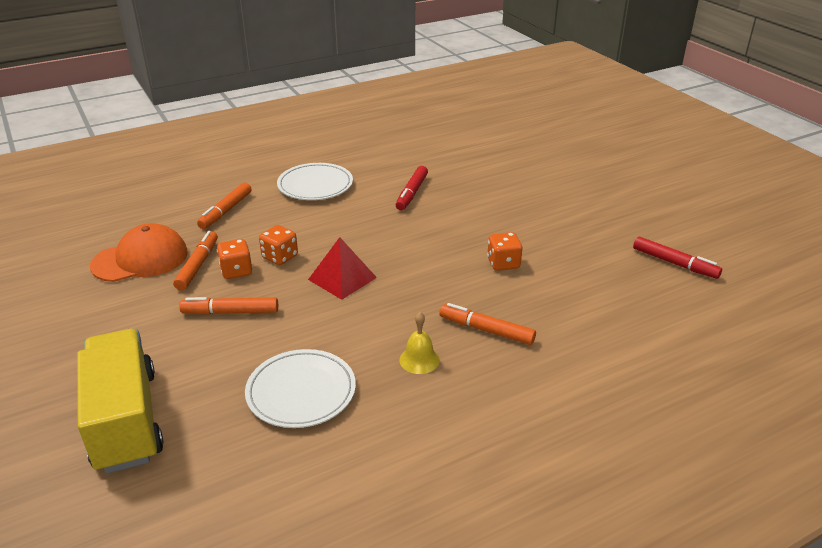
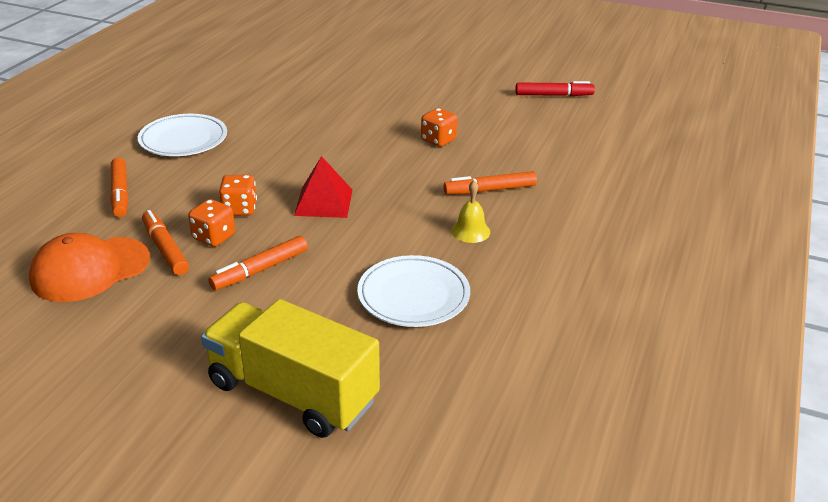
camera: 40 degrees left, 0 degrees up
(140, 259) = (90, 269): orange cap -> orange cap turned 150 degrees counterclockwise
(412, 193) = (287, 115): red marker -> none

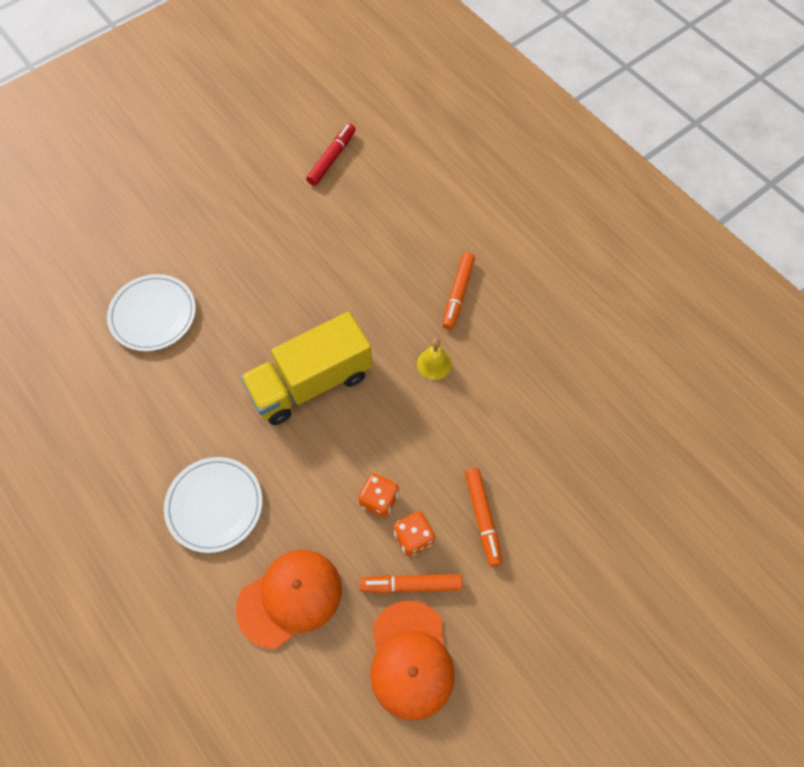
camera: 60 degrees left, 30 degrees up
(120, 193) = (290, 598): orange marker -> orange cap
(292, 392) = (643, 552): yellow truck -> yellow truck (311, 383)
(324, 202) = (406, 426): red pyramid -> none
(413, 295) = (571, 421): white plate -> white plate (153, 315)
(438, 140) = (355, 288): orange dice -> none
(470, 231) = (508, 339): yellow bell -> yellow bell (434, 364)

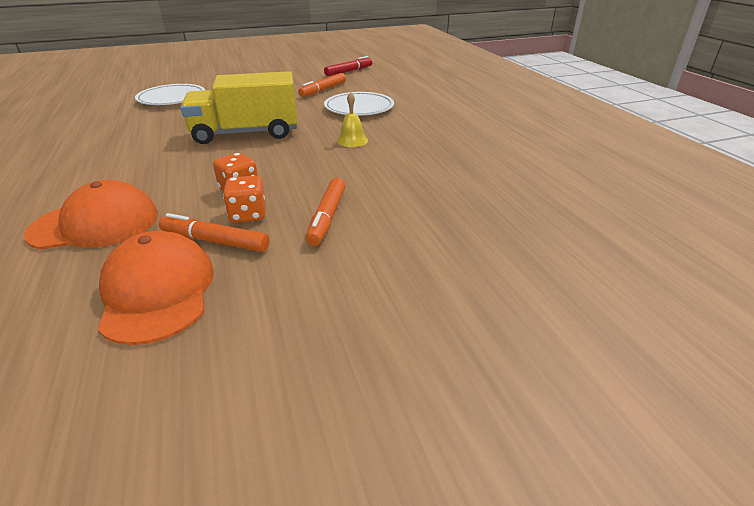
camera: 20 degrees right, 30 degrees down
(214, 505) = (104, 168): white plate -> white plate (359, 108)
(411, 659) = (157, 292): orange cap -> orange cap turned 150 degrees clockwise
(458, 294) = (397, 119): orange marker -> orange marker (323, 90)

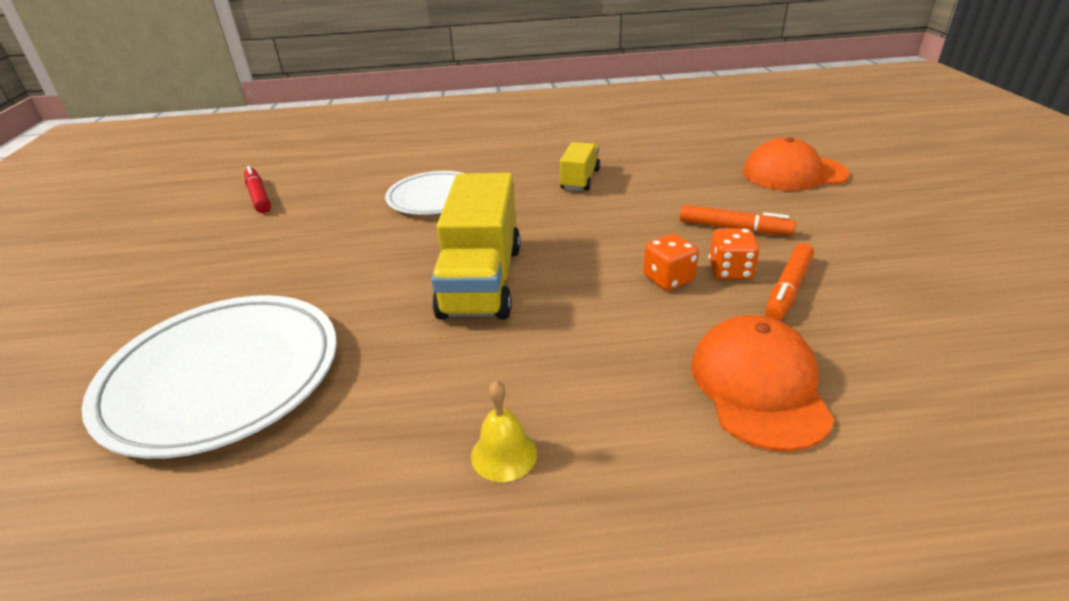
camera: 75 degrees left, 0 degrees up
(157, 292) = (886, 316): orange cap -> orange cap (794, 173)
(172, 98) = (222, 377): white plate -> white plate, size x1.60
(323, 90) = (333, 219): orange marker -> none
(352, 140) = (545, 207): yellow bell -> yellow bell (504, 454)
(409, 148) = (580, 180): none -> yellow truck

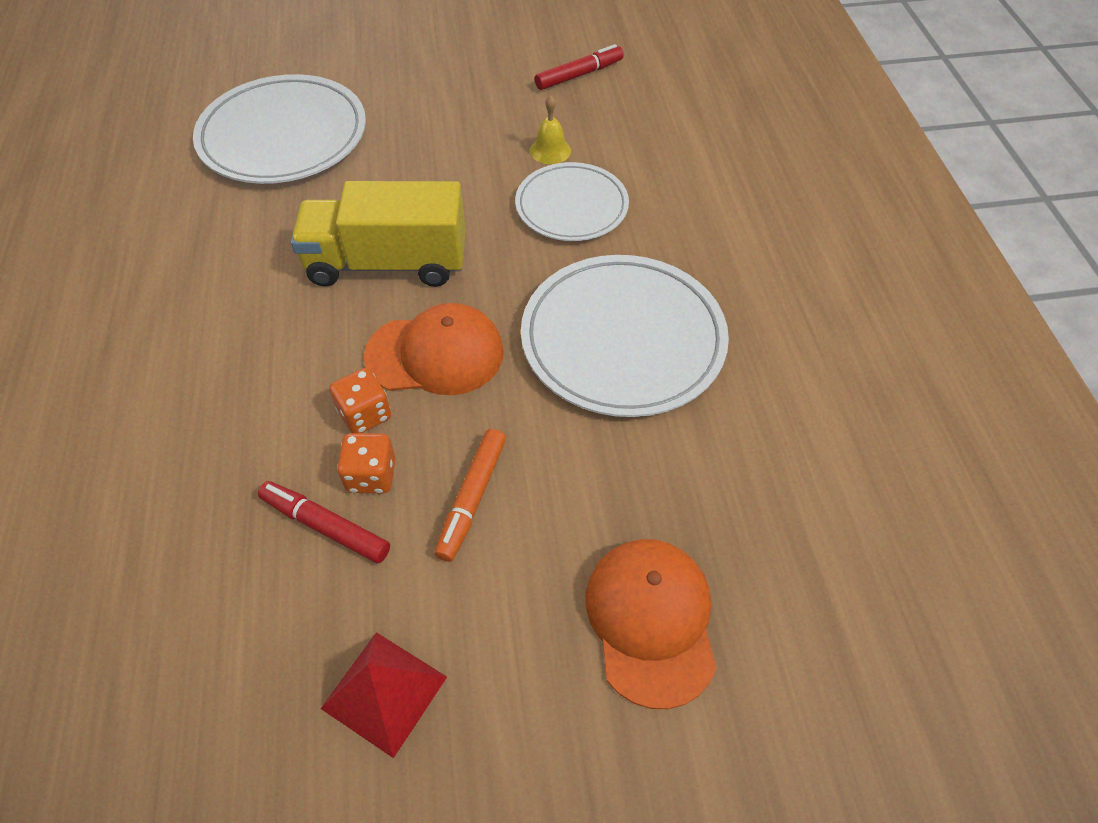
camera: 85 degrees right, 20 degrees up
(504, 454) = (159, 295): yellow bell -> yellow bell (550, 150)
(580, 180) = (623, 340): yellow truck -> white plate
(759, 386) = (181, 464): orange cap -> orange cap (435, 354)
(788, 289) = (325, 526): orange marker -> red marker
(904, 253) = (384, 692): none -> red pyramid

